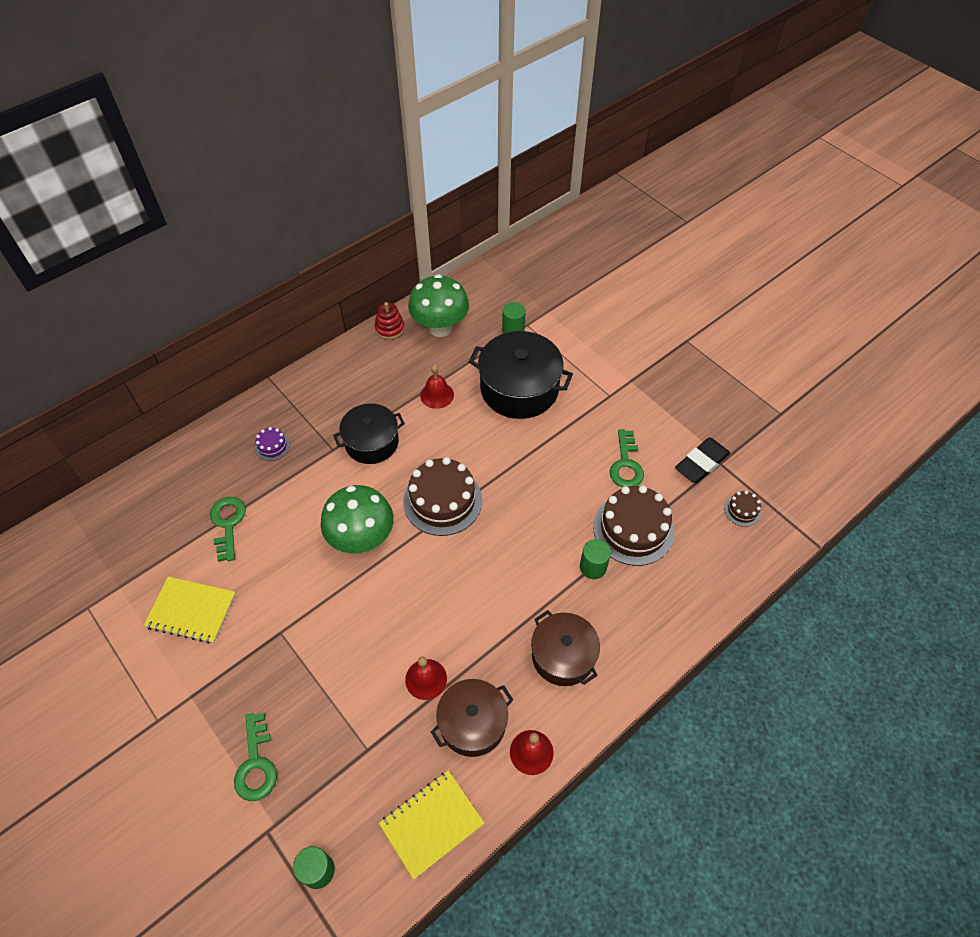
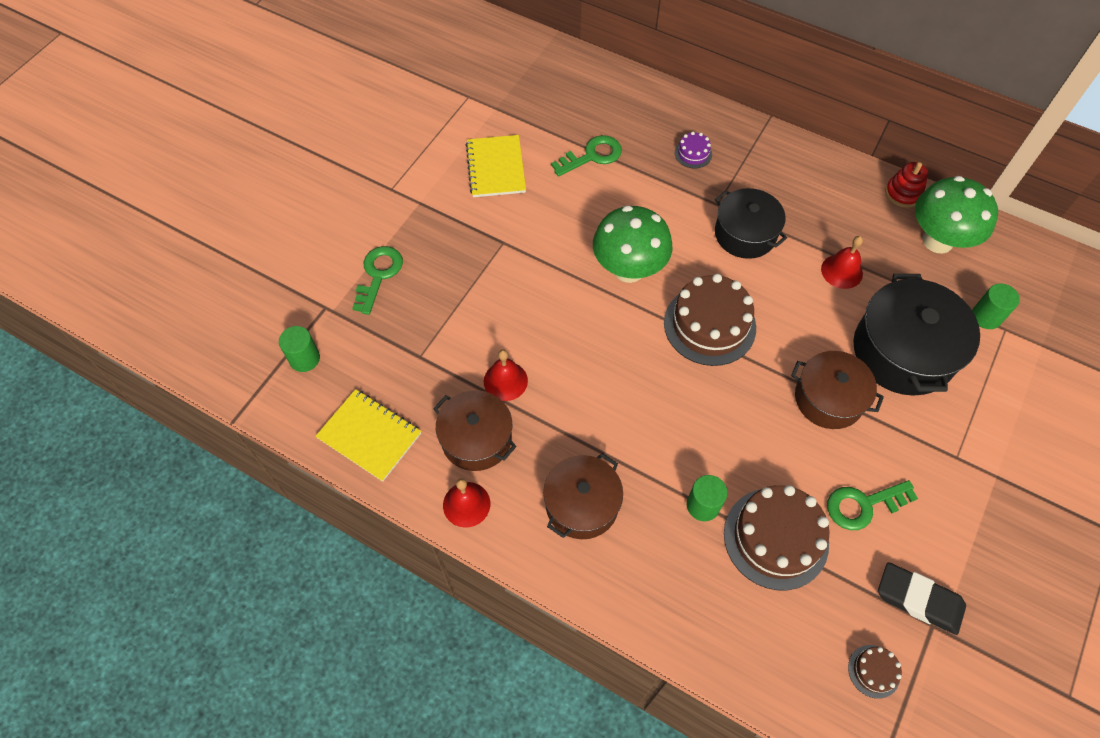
camera: 70 degrees right, 5 degrees up
(256, 764) = (378, 275): green key -> green key turned 135 degrees clockwise
(538, 449) = (828, 398): none -> brown pot

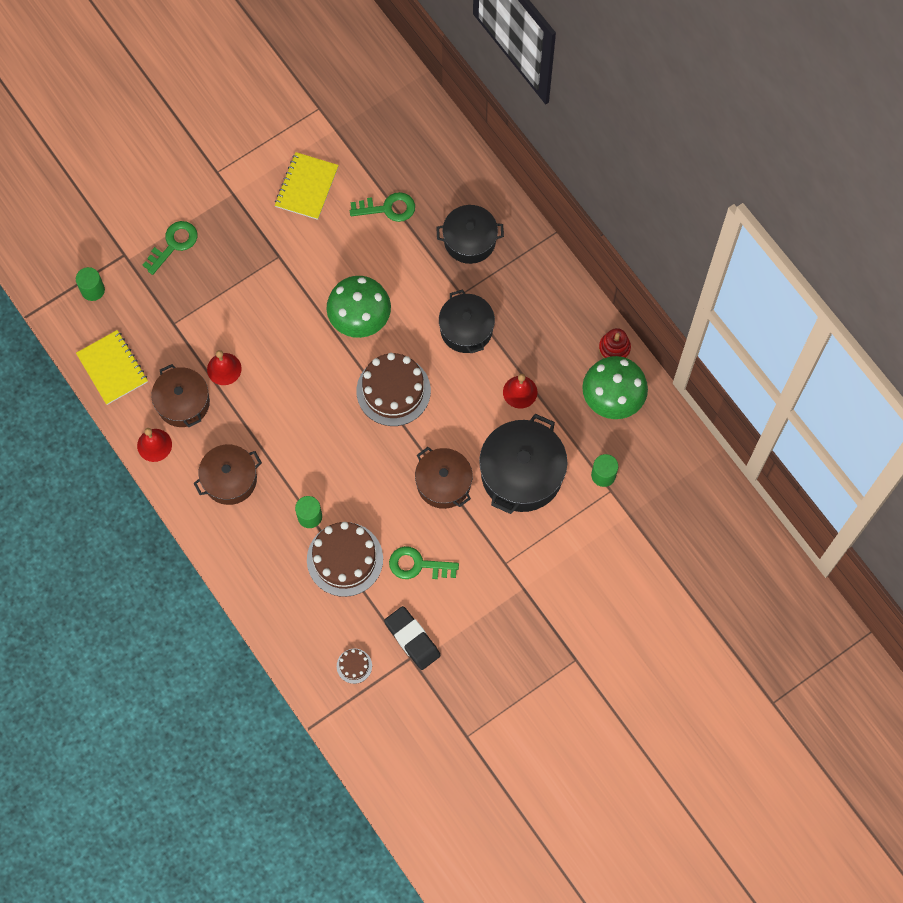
camera: 25 degrees right, 10 degrees up
(693, 153) = (469, 240): purple cake -> black pot

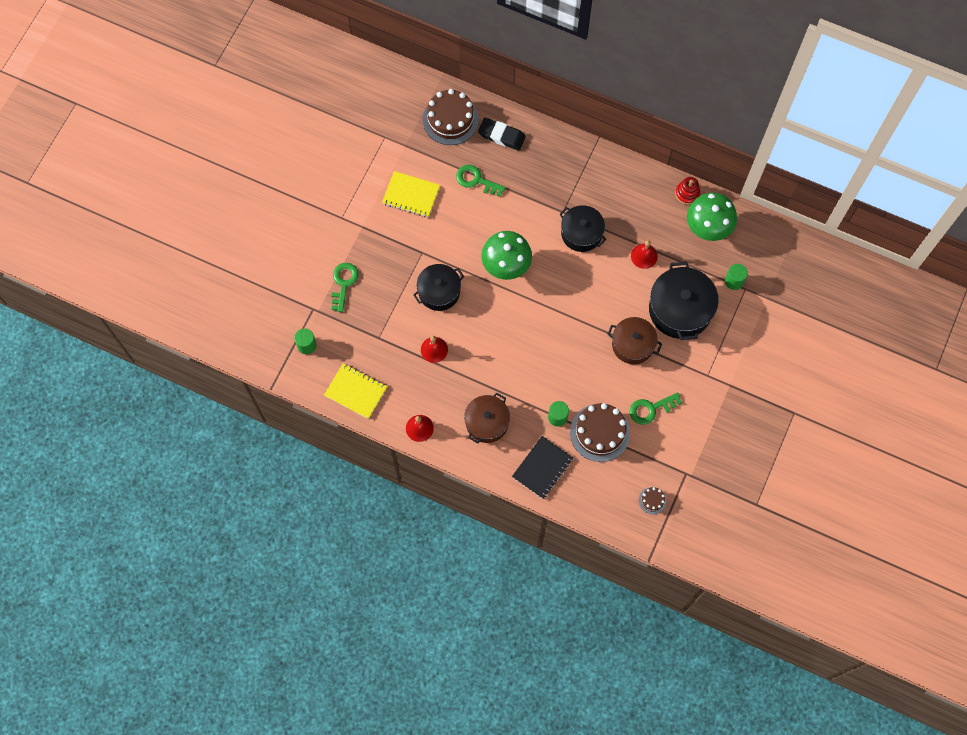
camera: 30 degrees left, 0 degrees up
(183, 402) = (420, 388): brown pot -> none
(258, 562) = (542, 468): none -> black notebook
(306, 187) = (411, 195): yellow notebook -> yellow notebook turned 60 degrees counterclockwise
(388, 208) = (476, 180): green key -> green key turned 120 degrees counterclockwise
(393, 391) = (559, 301): brown cake -> brown cake (450, 119)
(412, 639) = (679, 460): black eraser -> black eraser (501, 136)
(469, 240) = (545, 173): black pot -> black pot (439, 292)

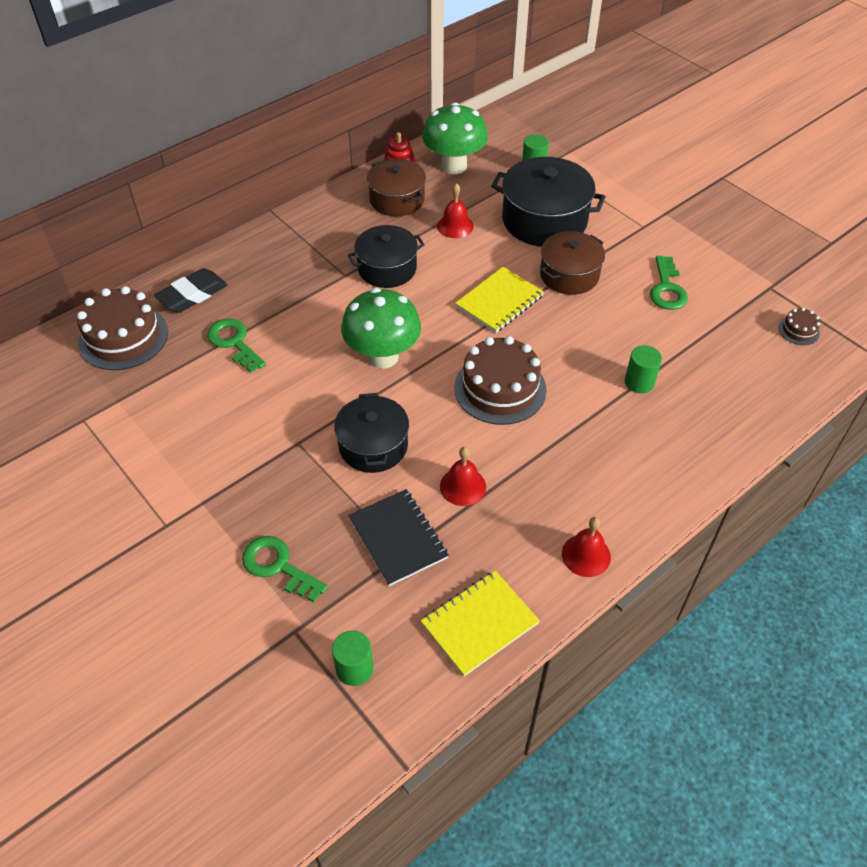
camera: 65 degrees left, 20 degrees down
(411, 195) = (198, 422): yellow notebook -> yellow notebook (499, 301)
(476, 180) = (234, 342): green key -> green key turned 90 degrees clockwise
(487, 422) = (613, 464): brown pot -> brown pot (397, 199)
(542, 468) = (711, 426): black notebook -> black notebook (398, 538)
(600, 432) = (680, 347): brown cake -> brown cake (500, 388)

